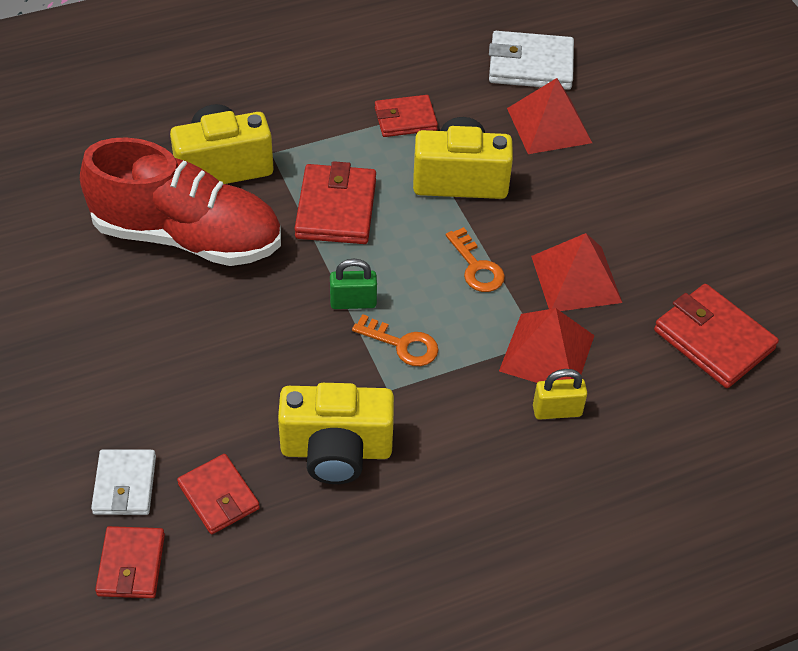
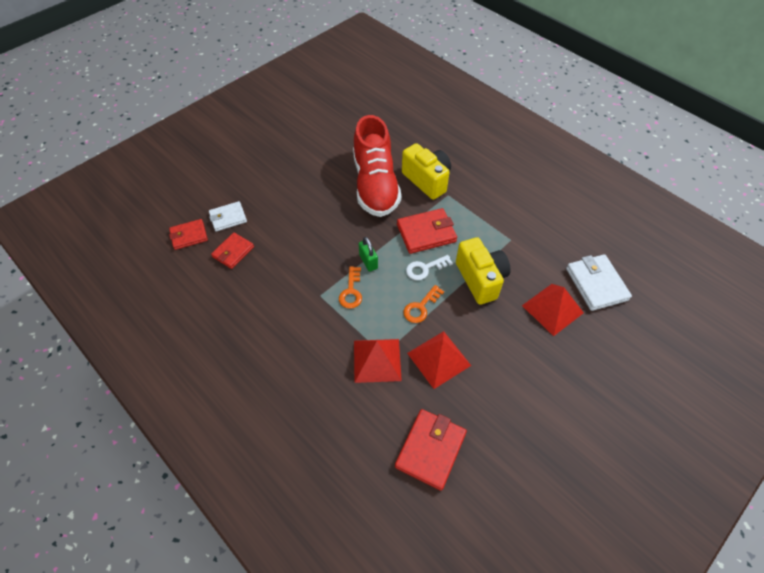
camera: 70 degrees right, 5 degrees up
(336, 450) = (274, 287): yellow camera -> none
(405, 119) = (509, 240): red wallet -> none
(406, 235) = (425, 268): none -> white key
(557, 411) = (339, 377): yellow padlock -> none

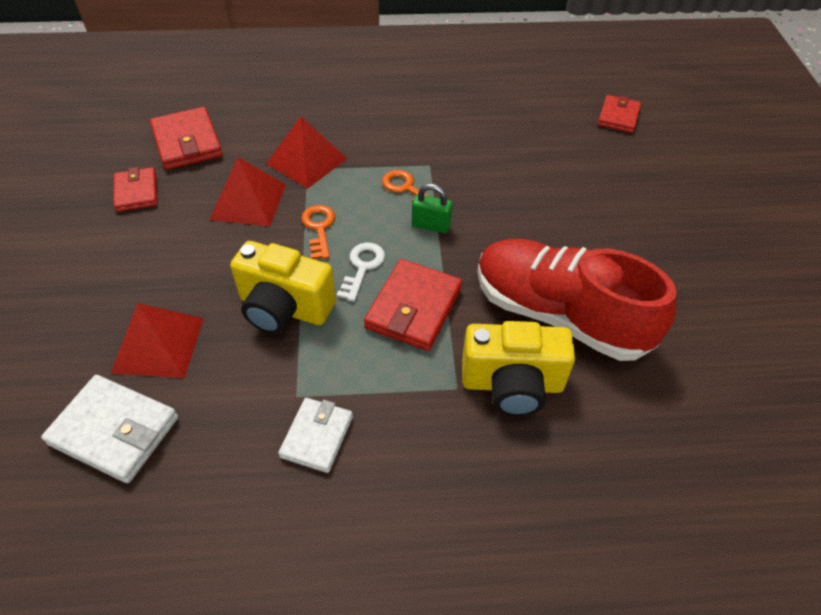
camera: 130 degrees right, 5 degrees down
(228, 218) = (621, 153): white wallet -> white wallet (317, 436)
(233, 252) = (560, 135): red wallet -> red wallet (136, 192)

